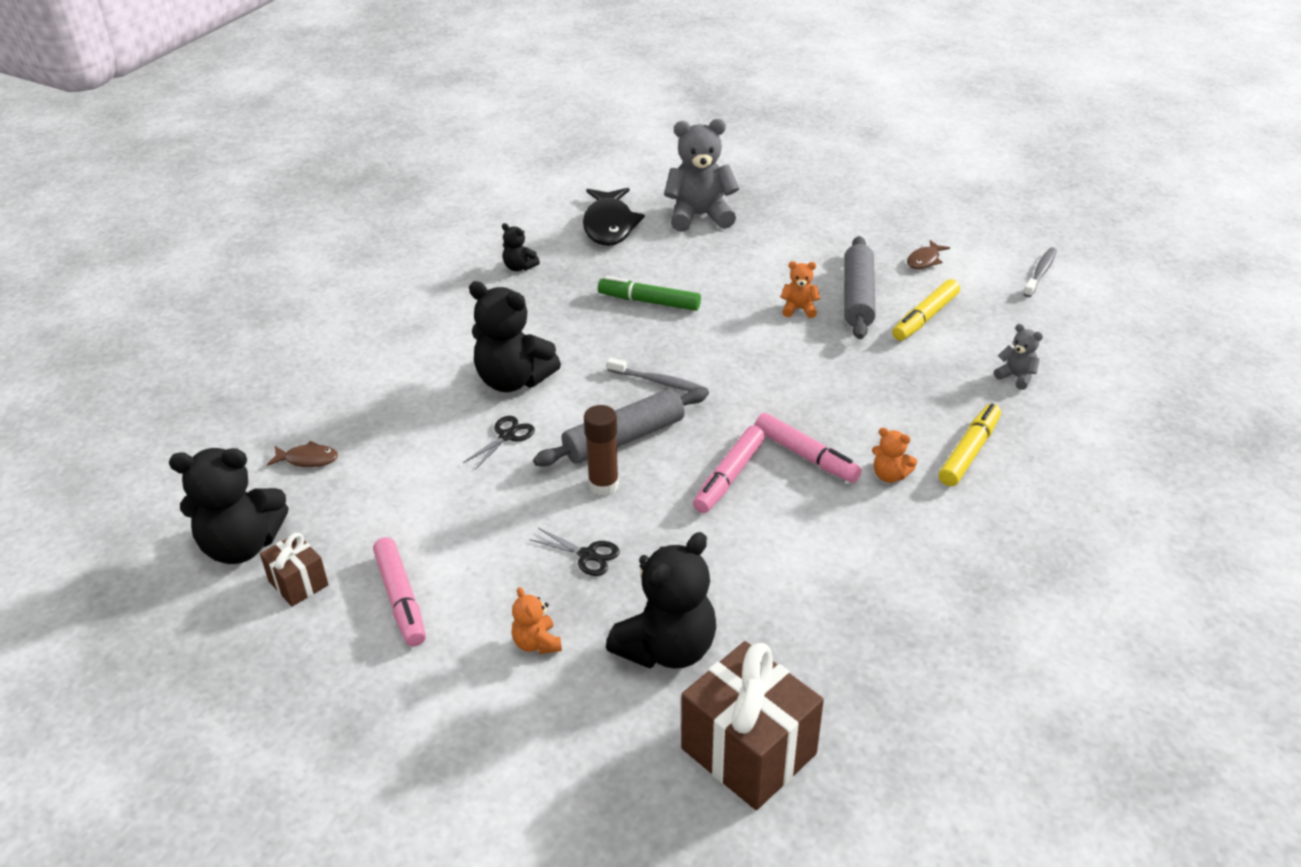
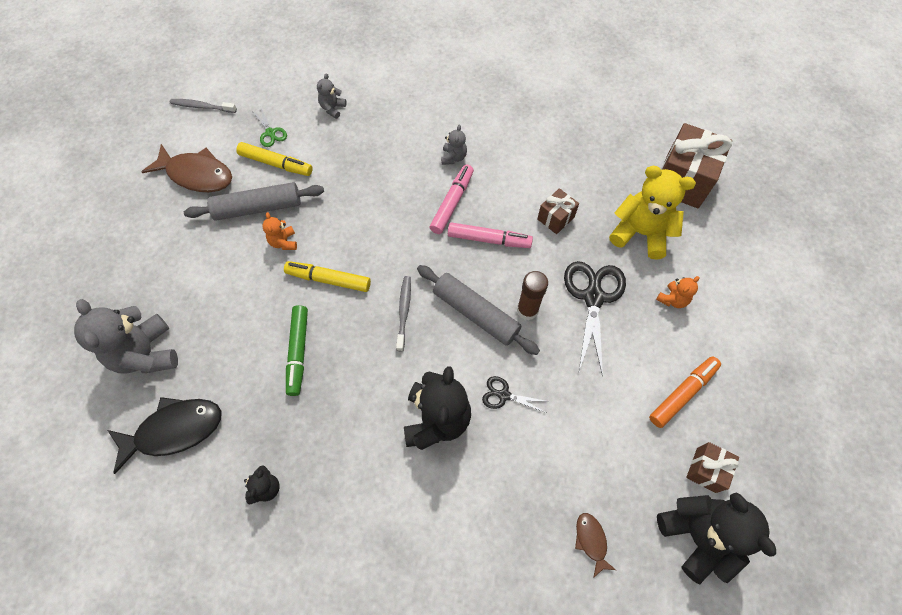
camera: 110 degrees left, 25 degrees up
(401, 599) = (682, 393): pink marker -> orange marker
(587, 555) = (593, 297): black scissors -> black scissors, size x1.98
(667, 648) = (640, 233): black teddy bear -> yellow teddy bear
(736, 555) = (555, 218): none -> brown gift
(889, 475) = (453, 157): orange teddy bear -> grey teddy bear
(924, 260) = (197, 175): brown fish -> brown fish, size x2.02
(969, 452) = (417, 123): yellow marker -> yellow marker (328, 279)
(981, 319) = (270, 133): none -> green scissors

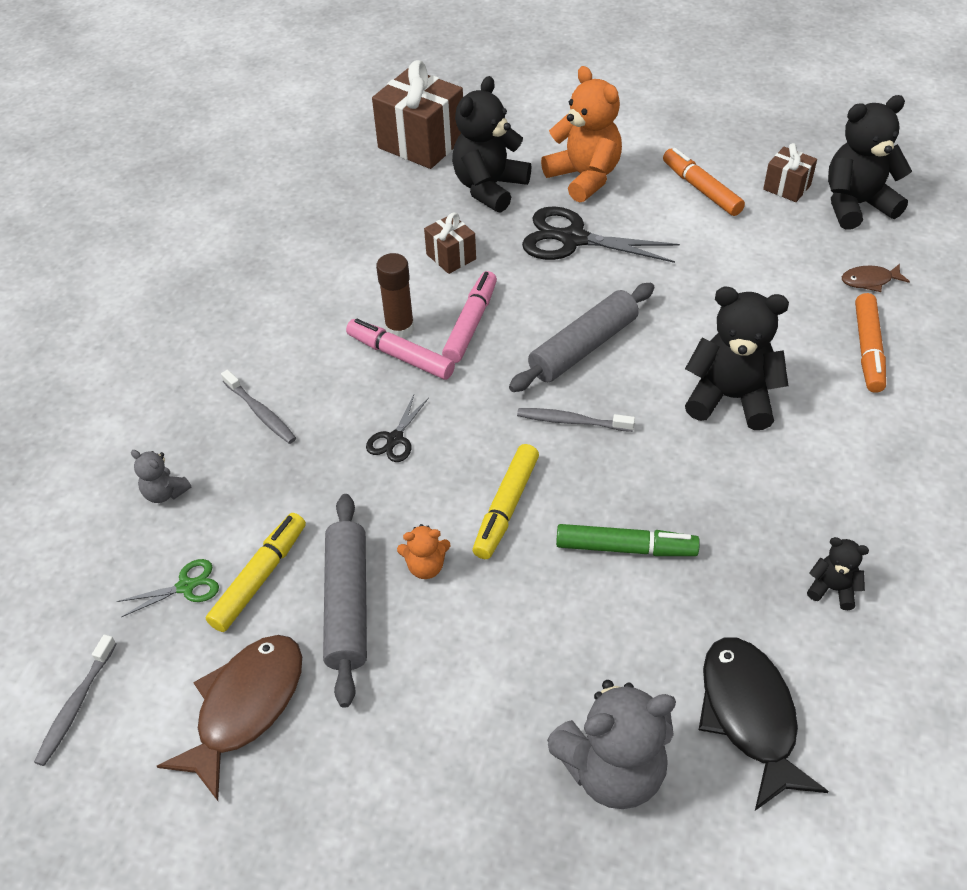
camera: 80 degrees left, 15 degrees down
(395, 139) = (261, 413): none -> grey toothbrush
(453, 157) = (319, 348): grey teddy bear -> none
(504, 395) = (700, 332): black scissors -> black scissors (395, 439)
(504, 532) = (868, 349): none -> orange marker
(527, 310) = (584, 298): brown glue stick -> brown glue stick (400, 328)
(640, 233) = (489, 188): yellow teddy bear -> black teddy bear
(672, 299) = (584, 177): orange teddy bear -> orange teddy bear, size x2.09

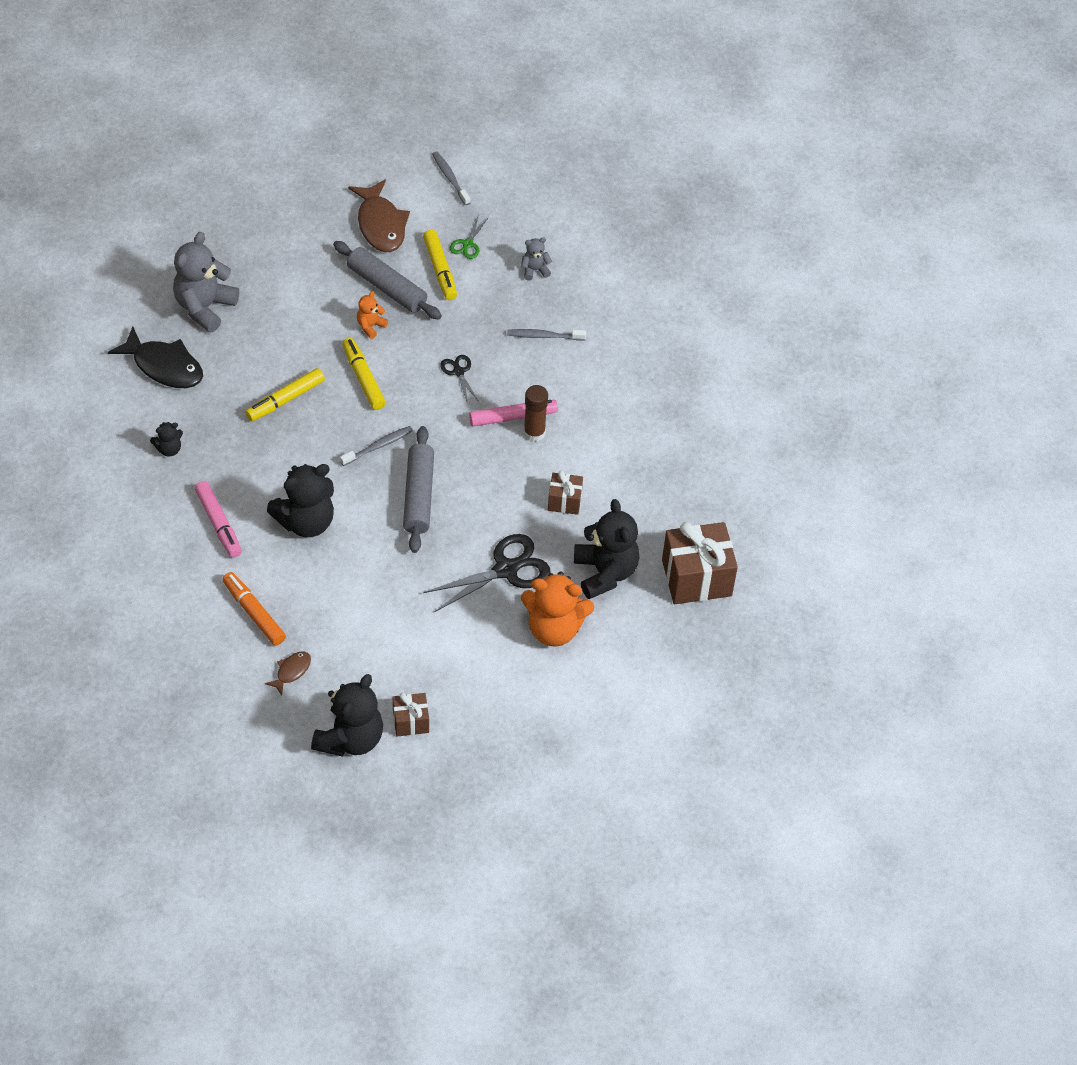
camera: 130 degrees right, 5 degrees up
(471, 323) = (498, 465): pink marker -> pink marker (218, 524)
(625, 548) = (285, 400): green marker -> yellow marker
(701, 189) = (466, 676): orange marker -> none

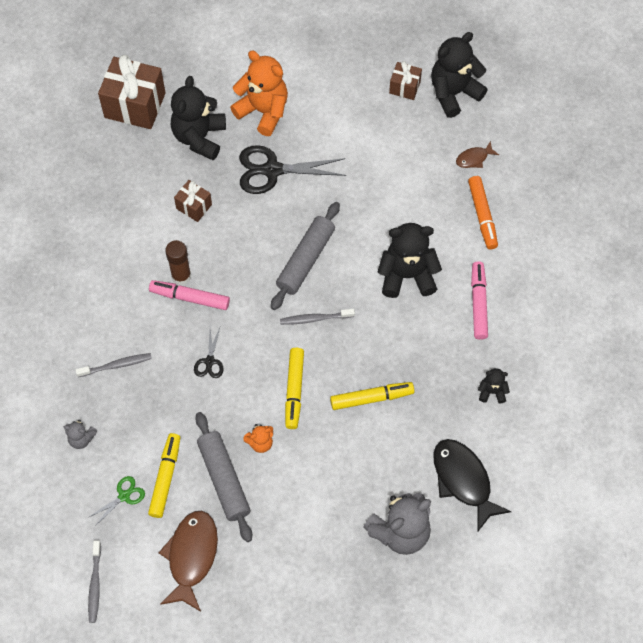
camera: 150 degrees left, 10 degrees up
(544, 336) = (116, 365): grey toothbrush -> grey toothbrush turned 45 degrees counterclockwise

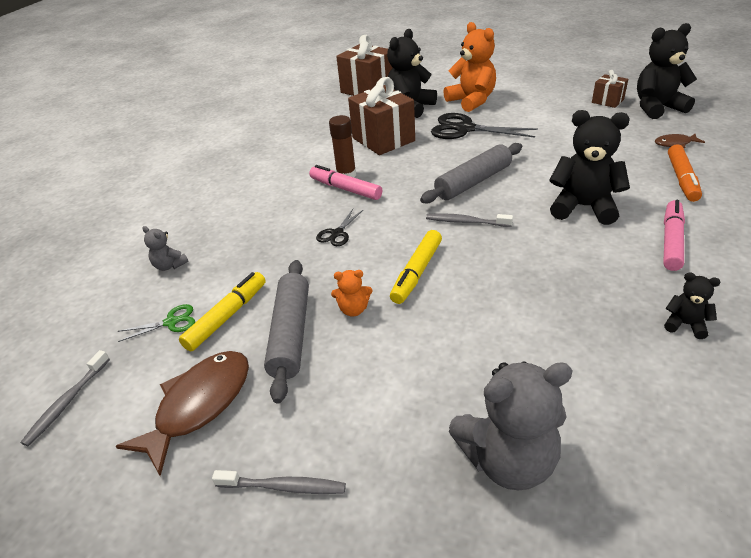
camera: 25 degrees right, 25 degrees down
(116, 365) = (245, 220): grey toothbrush -> grey toothbrush (284, 486)
(194, 206) = (383, 139): brown gift -> brown gift, size x1.91
(371, 398) = (510, 297): yellow marker -> none
(463, 480) = (628, 418): black fish -> none

